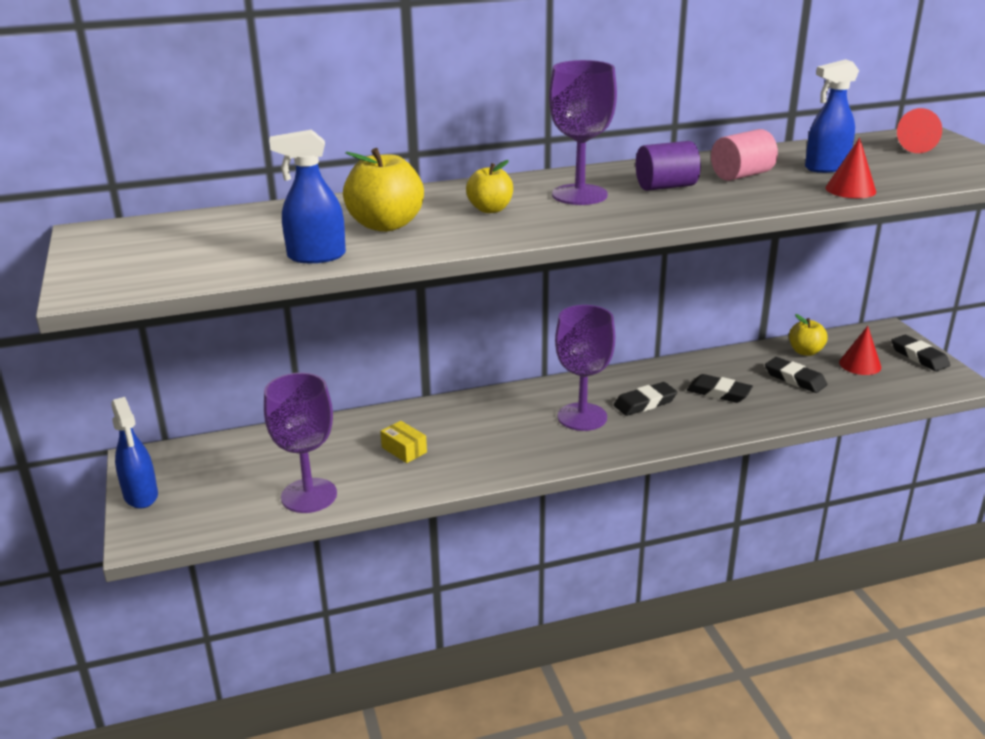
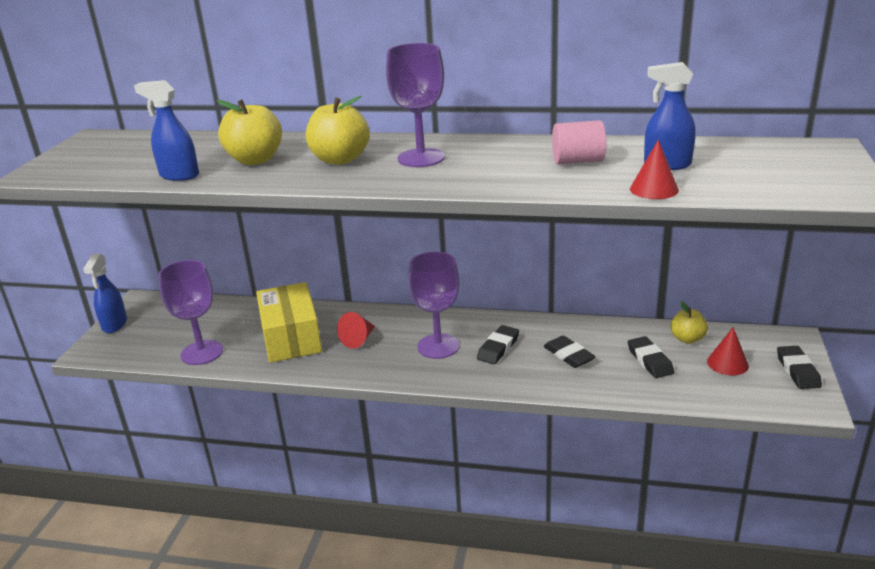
camera: 30 degrees right, 0 degrees up
(404, 450) = (291, 337): yellow box -> yellow box, size x2.44
(490, 209) = (340, 159): yellow apple -> yellow apple, size x1.62
(645, 403) = (498, 348): black eraser -> black eraser turned 60 degrees counterclockwise
(666, 186) = (498, 161): purple cylinder -> none
(912, 147) = (789, 157): red cone -> red cone (358, 339)

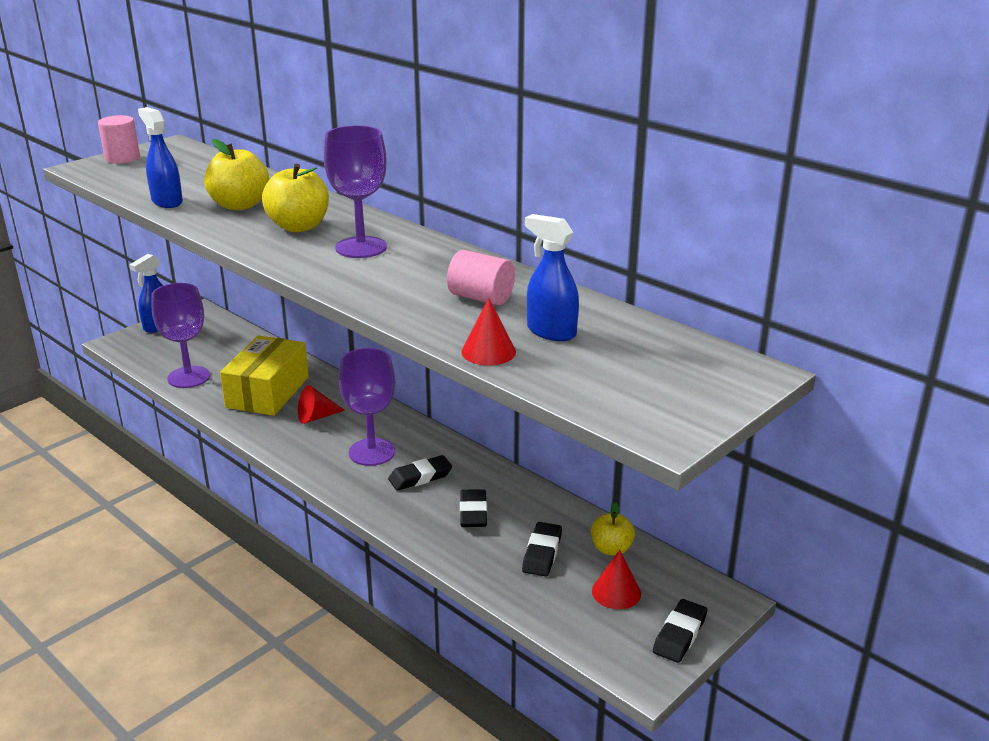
camera: 30 degrees right, 0 degrees up
(62, 158) = (122, 158): none -> pink cylinder

